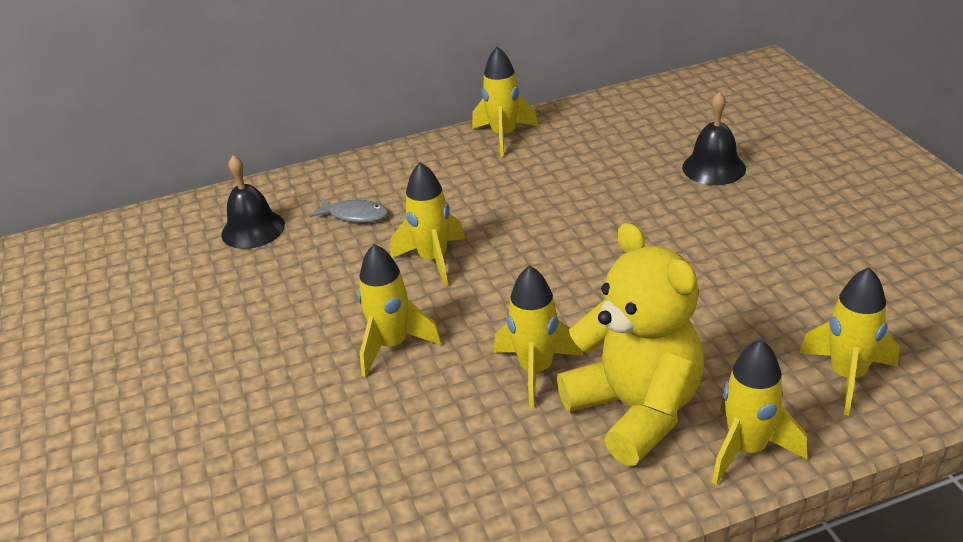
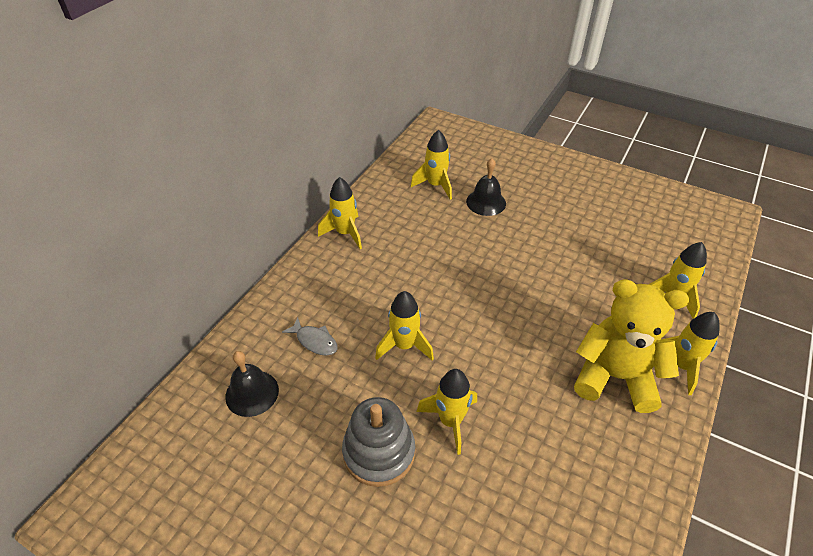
camera: 45 degrees left, 10 degrees up
(295, 332) = (379, 452): none -> grey stacking toy
(355, 215) = (314, 341): grey fish -> grey fish turned 60 degrees clockwise
(536, 370) = (544, 384): yellow rocket -> yellow rocket (435, 185)

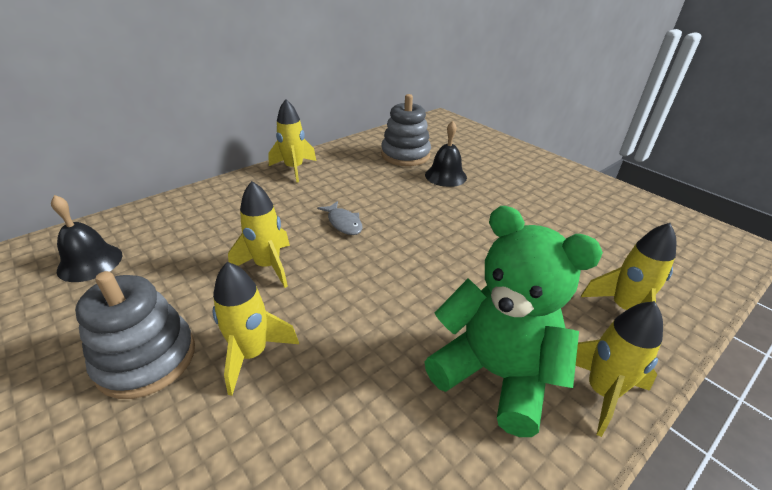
camera: 20 degrees right, 10 degrees down
(314, 341) = (188, 238): grey fish -> grey fish (343, 223)
(435, 185) = (405, 155): yellow rocket -> grey stacking toy
(615, 377) = (495, 374): yellow teddy bear -> green teddy bear

